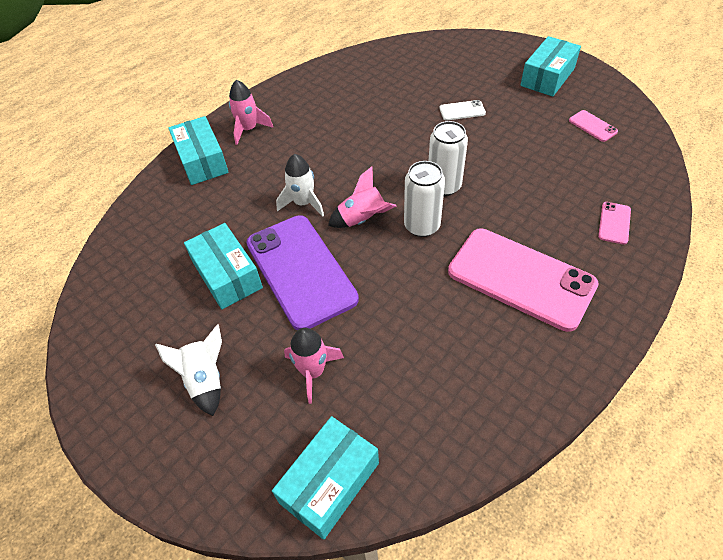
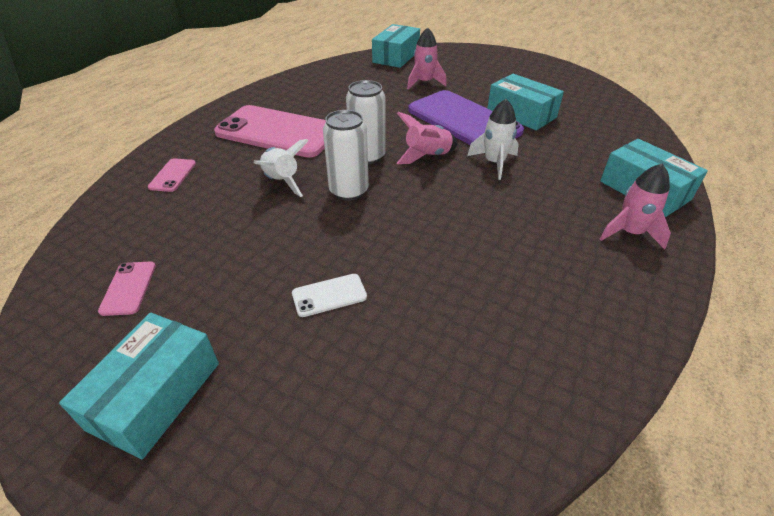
camera: 165 degrees right, 10 degrees down
(205, 380) = (490, 75): white rocket -> white rocket (281, 181)
(592, 126) = (128, 288): pink phone -> pink phone turned 45 degrees clockwise

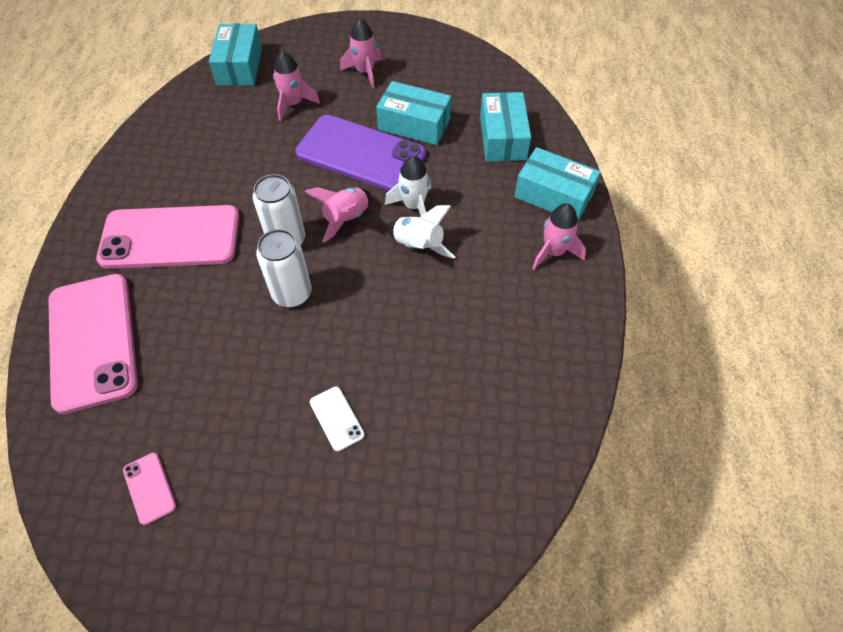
camera: 25 degrees left, 15 degrees up
(156, 395) = (249, 569): turquoise box -> turquoise box (503, 138)
(173, 175) = (93, 341): pink phone -> pink phone, size x2.46
(281, 181) = (217, 306): white rocket -> white rocket (418, 246)
(329, 295) = (337, 418): white phone -> white phone turned 75 degrees counterclockwise
(493, 77) = (365, 72): none -> pink rocket

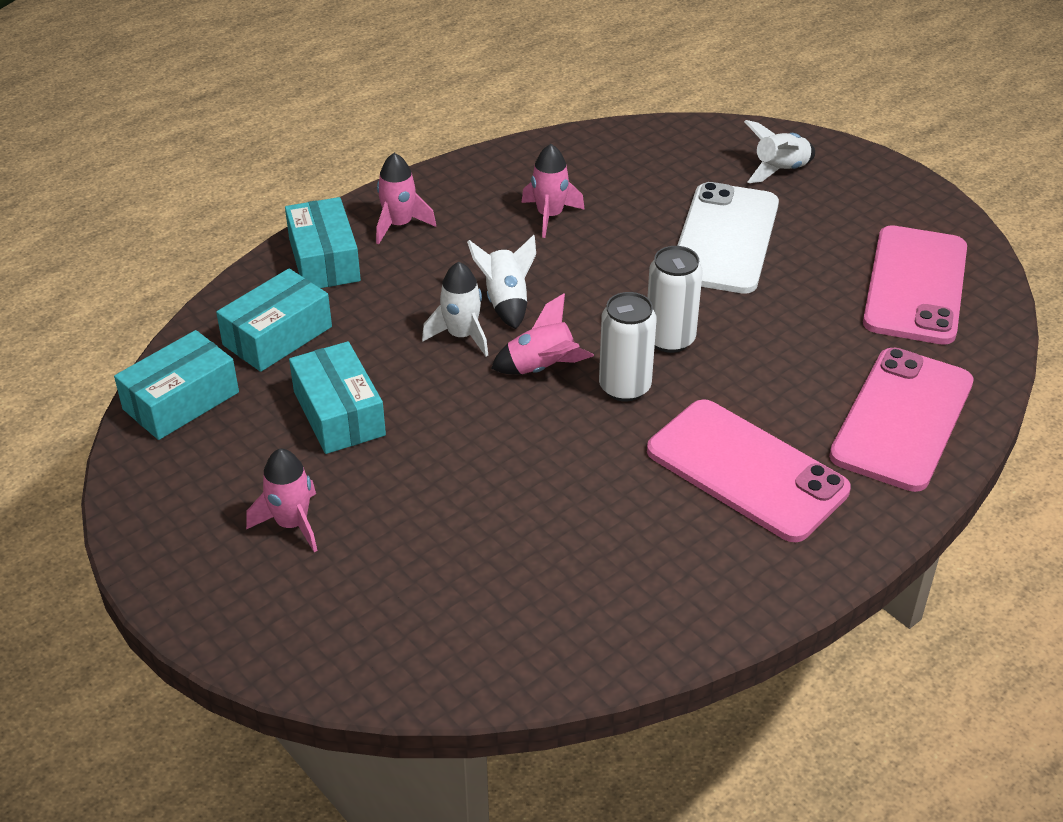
camera: 135 degrees left, 15 degrees down
(149, 488) = (915, 285): pink phone -> pink phone, size x2.46
(239, 66) = (434, 664): turquoise box -> turquoise box (181, 401)
(293, 104) = (436, 542): pink rocket -> pink rocket (550, 216)
(337, 418) = (724, 239): white phone -> white phone, size x2.46
(361, 154) = (441, 421): purple phone -> none
(365, 553) = (780, 170): none -> white rocket

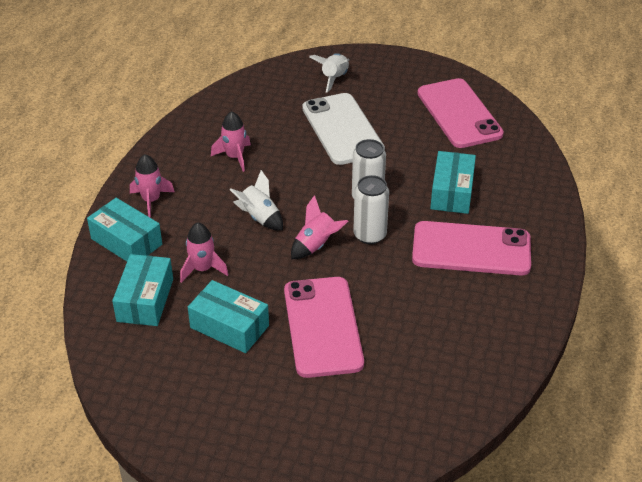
camera: 35 degrees left, 0 degrees up
(181, 401) = (125, 367): turquoise box -> turquoise box (451, 192)
(292, 523) = (267, 401): pink rocket -> pink rocket (202, 269)
(462, 336) = (254, 248): white rocket -> none
(902, 419) = (516, 187): pink phone -> pink phone (322, 327)

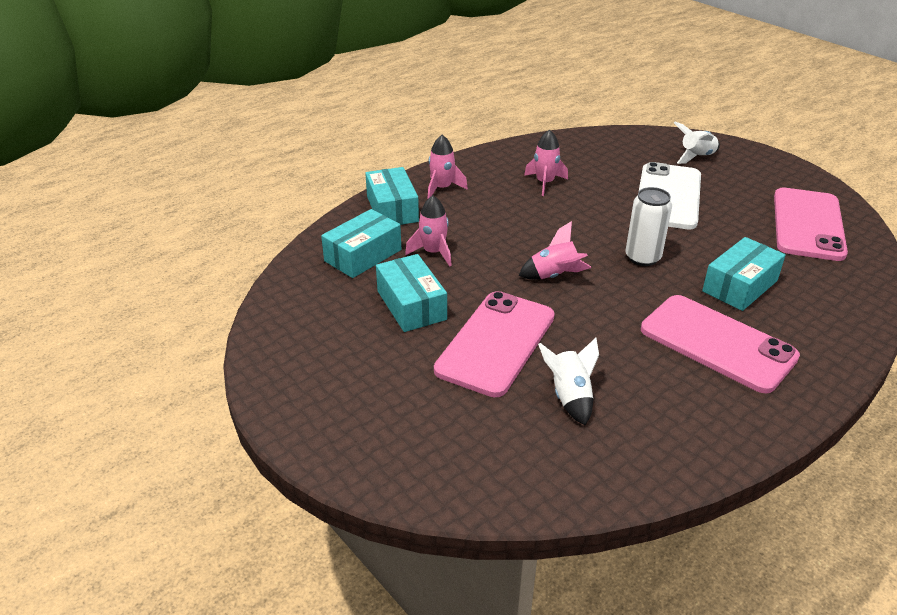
camera: 35 degrees right, 5 degrees down
(259, 217) = (522, 234): white rocket -> white rocket (570, 396)
(370, 235) = (616, 288): white can -> none

